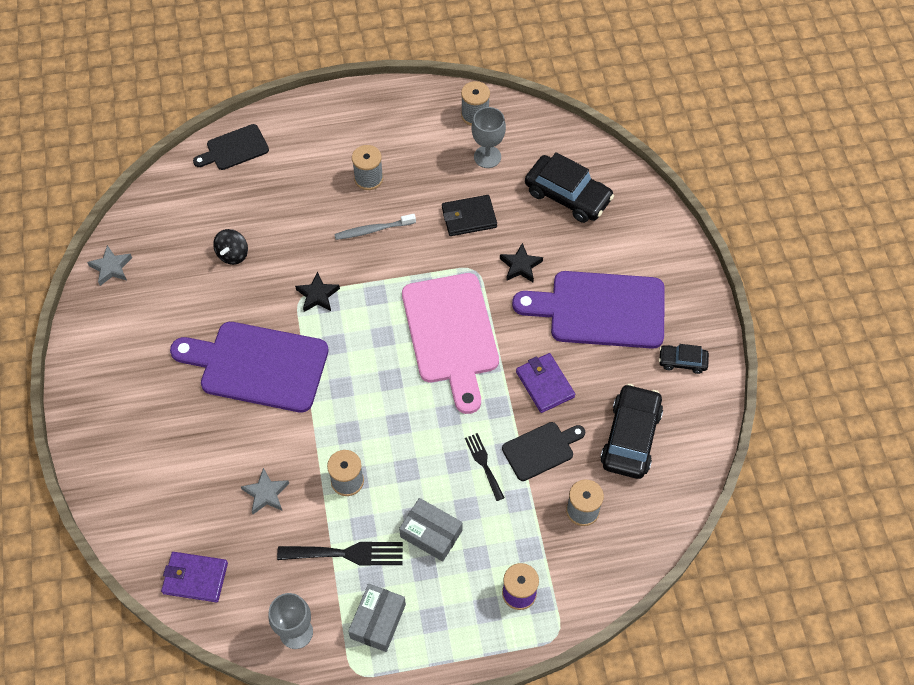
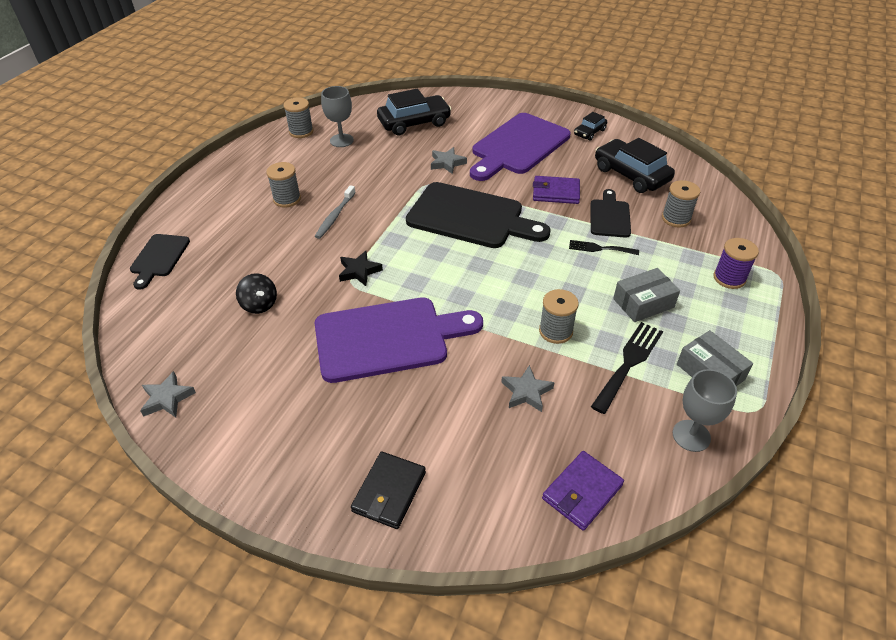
camera: 55 degrees left, 15 degrees down
(257, 365) = (388, 338): purple cutting board -> purple cutting board turned 150 degrees counterclockwise
(451, 334) = (471, 217): pink cutting board -> black cutting board
(469, 217) = (381, 168): black wallet -> black wallet (389, 492)
(520, 266) = (447, 163): black star -> grey star

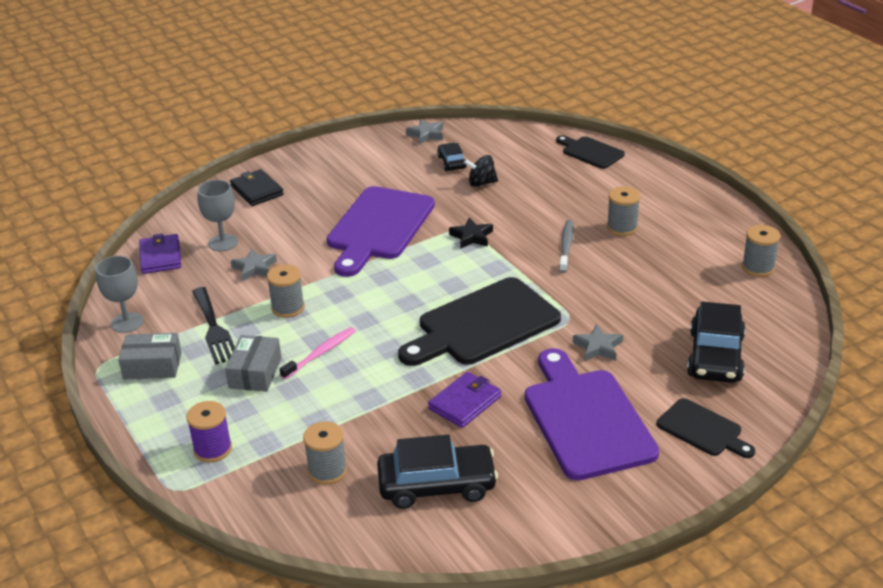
camera: 125 degrees right, 10 degrees down
(335, 216) = (566, 246): grey toothbrush -> grey toothbrush turned 45 degrees clockwise
(341, 140) = (714, 289): grey goblet -> grey goblet (223, 243)
(585, 280) = (320, 353): none -> pink toothbrush
(589, 132) = (563, 504): black car -> black car (451, 162)
(599, 248) = (348, 386): black fork -> none
(610, 216) = (384, 421): black cutting board -> black cutting board (702, 430)

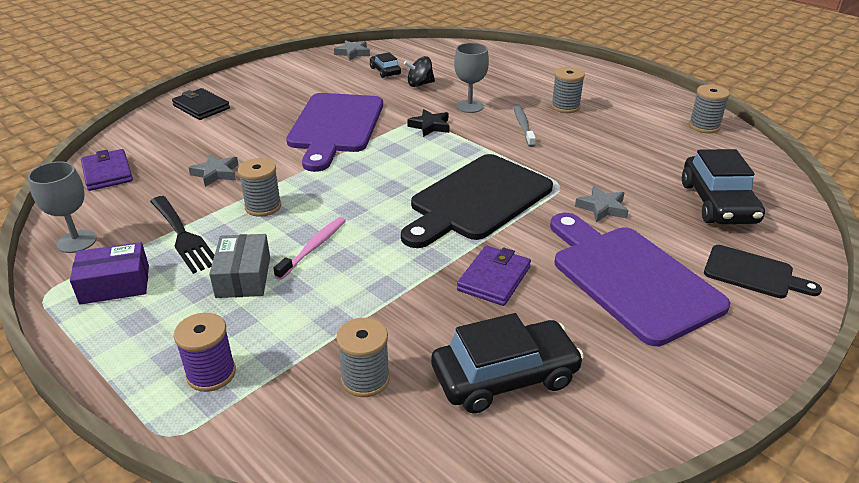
camera: 15 degrees left, 0 degrees up
(152, 366) = (115, 284): grey box -> purple box
(223, 243) = (176, 154): grey goblet -> grey goblet (469, 106)
(590, 152) = (505, 55): black cutting board -> none

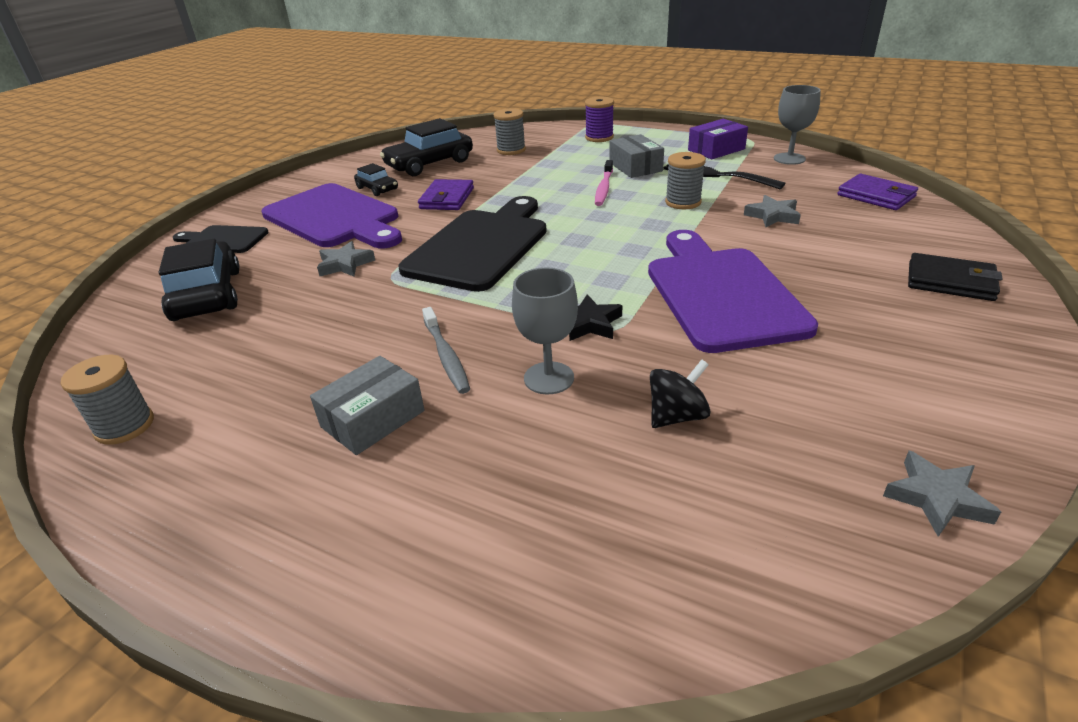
camera: 165 degrees right, 0 degrees up
(385, 71) = (784, 442): black car -> black car (377, 189)
(565, 107) = (373, 419): grey spool -> grey box

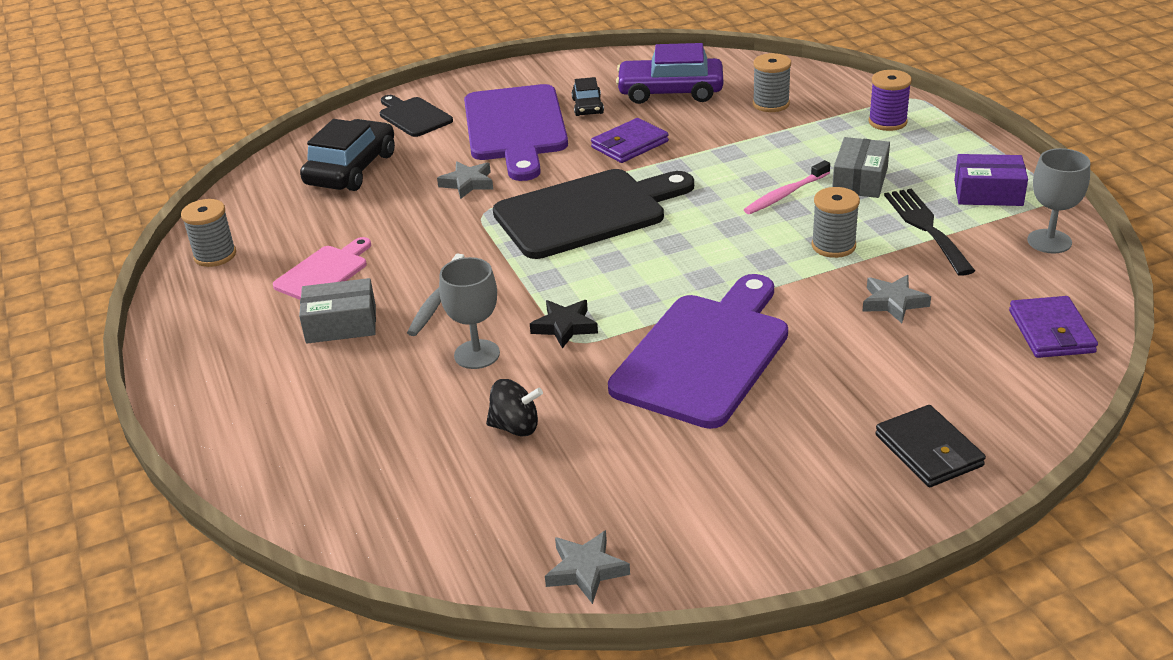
camera: 40 degrees right, 0 degrees up
(290, 384) = (324, 272): none -> pink cutting board
(429, 164) = (670, 92): black car -> purple car

